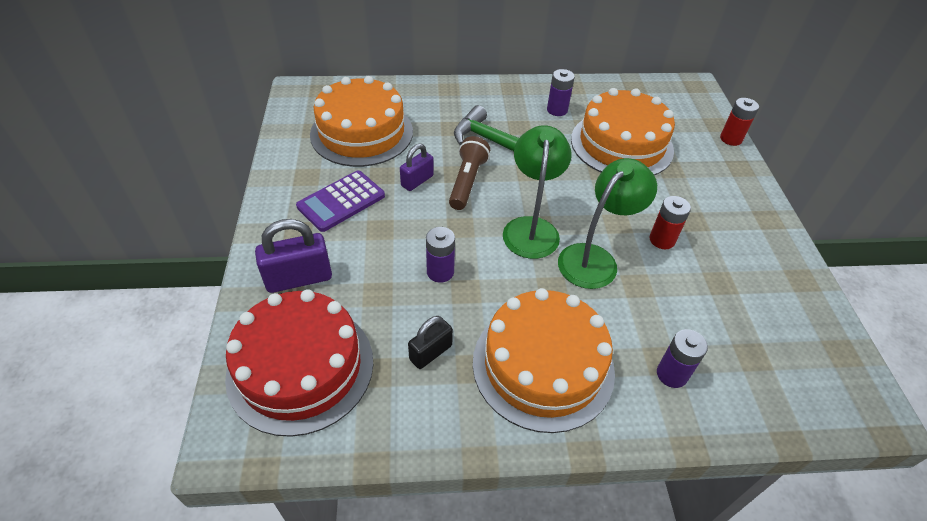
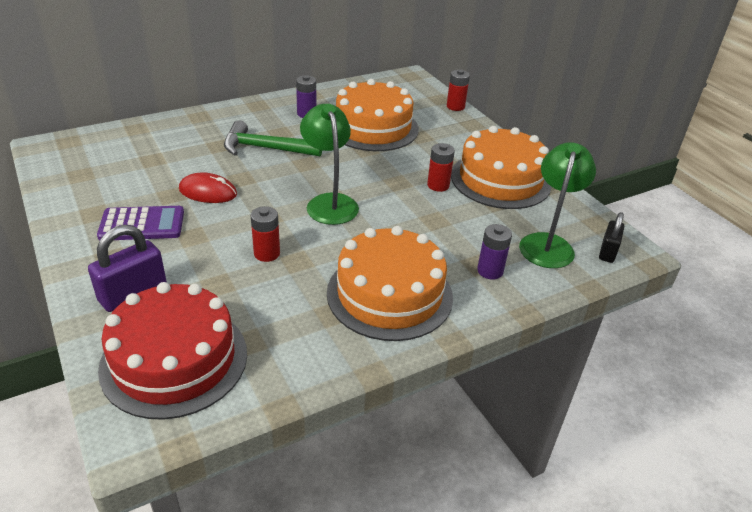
camera: 25 degrees left, 10 degrees down
(341, 201) = (142, 224): purple calculator -> purple calculator turned 120 degrees counterclockwise
(361, 133) = (132, 167): orange cake -> orange cake (500, 179)
(417, 181) = (208, 192): purple padlock -> red mouse
(430, 352) = (290, 313): black padlock -> black padlock (607, 252)
(440, 272) = (267, 253): purple battery -> red battery
(467, 181) = (255, 182): brown flashlight -> none
(595, 258) = (393, 211): green lamp -> green lamp (548, 243)

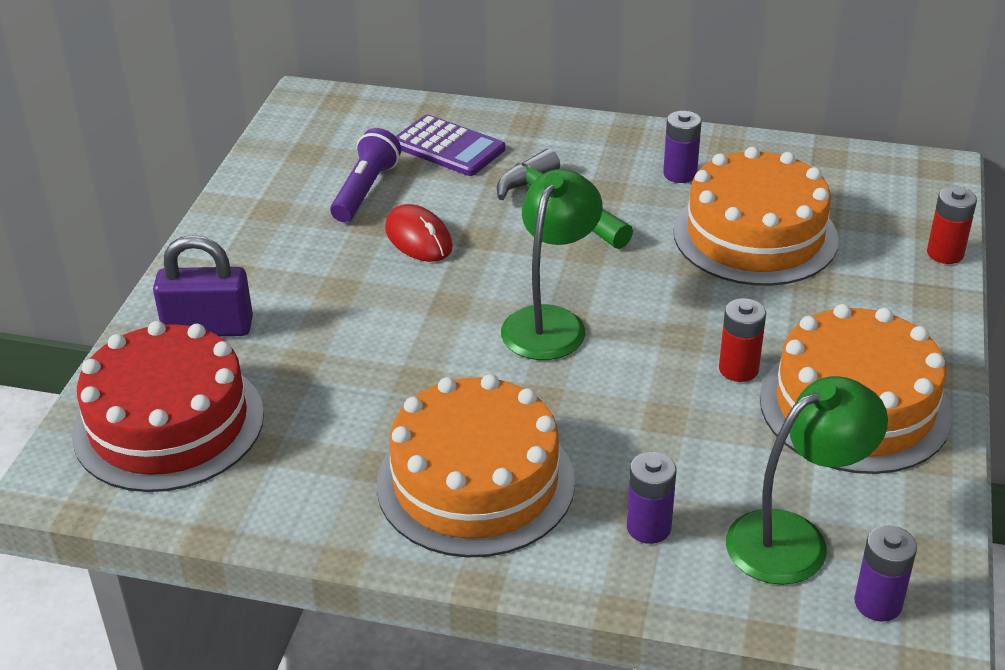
camera: 45 degrees right, 0 degrees up
(142, 224) = (303, 247): purple calculator -> purple calculator (448, 147)
(144, 180) = (365, 190): none -> purple flashlight
(267, 253) = (394, 353): red battery -> none
(607, 252) = (878, 603): black padlock -> purple battery

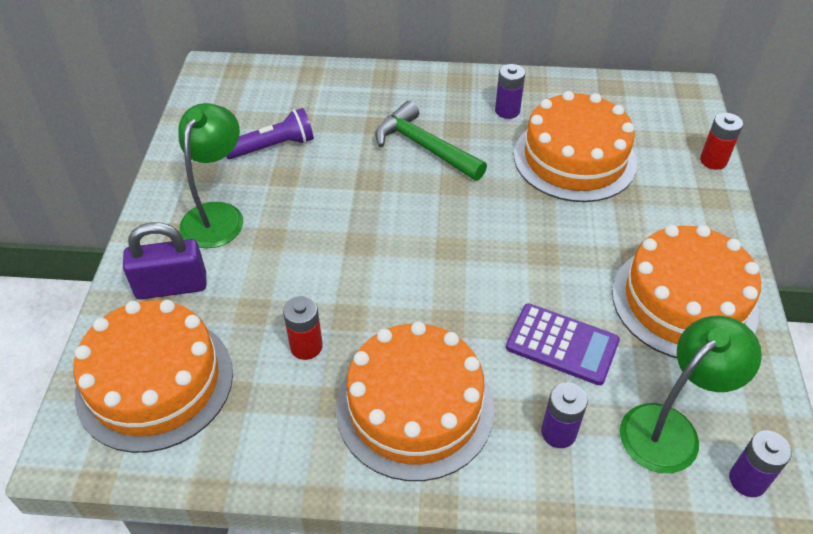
camera: 10 degrees left, 10 degrees up
(169, 423) = (155, 382): red cake -> orange cake
(365, 190) = (273, 147): purple flashlight -> purple flashlight turned 60 degrees clockwise
(418, 238) = (323, 186): red mouse -> none
(448, 147) = (329, 103): purple calculator -> purple calculator (562, 344)
(550, 322) = (440, 251): green lamp -> green lamp (217, 215)
(738, 369) = (591, 278): red battery -> red battery (306, 346)

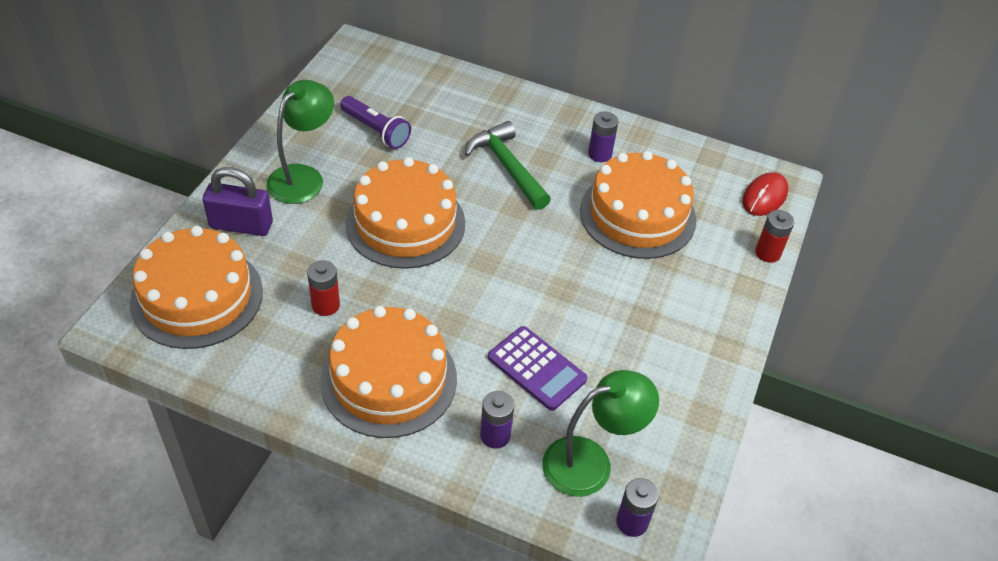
camera: 15 degrees right, 0 degrees up
(273, 147) = (376, 130): purple flashlight -> purple flashlight turned 45 degrees clockwise
(679, 109) = (764, 197): none -> red mouse
(684, 301) = (664, 366): orange cake -> orange cake (405, 223)

